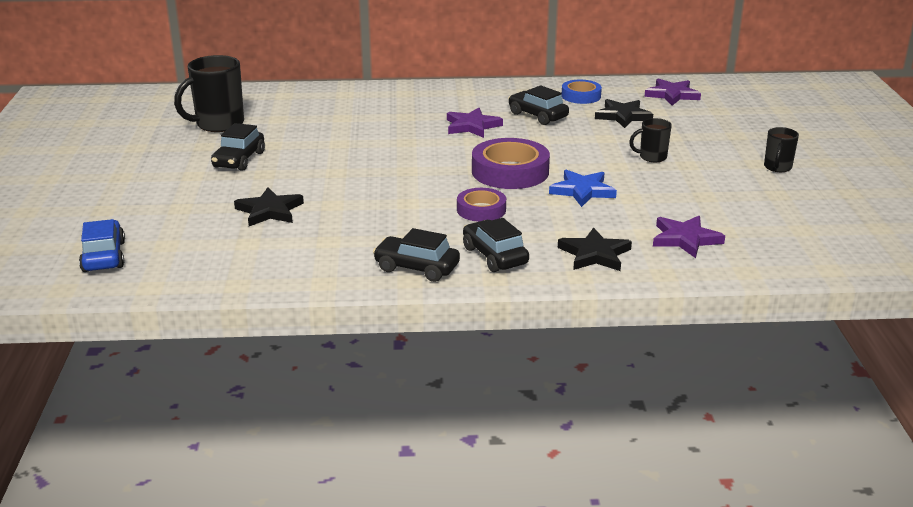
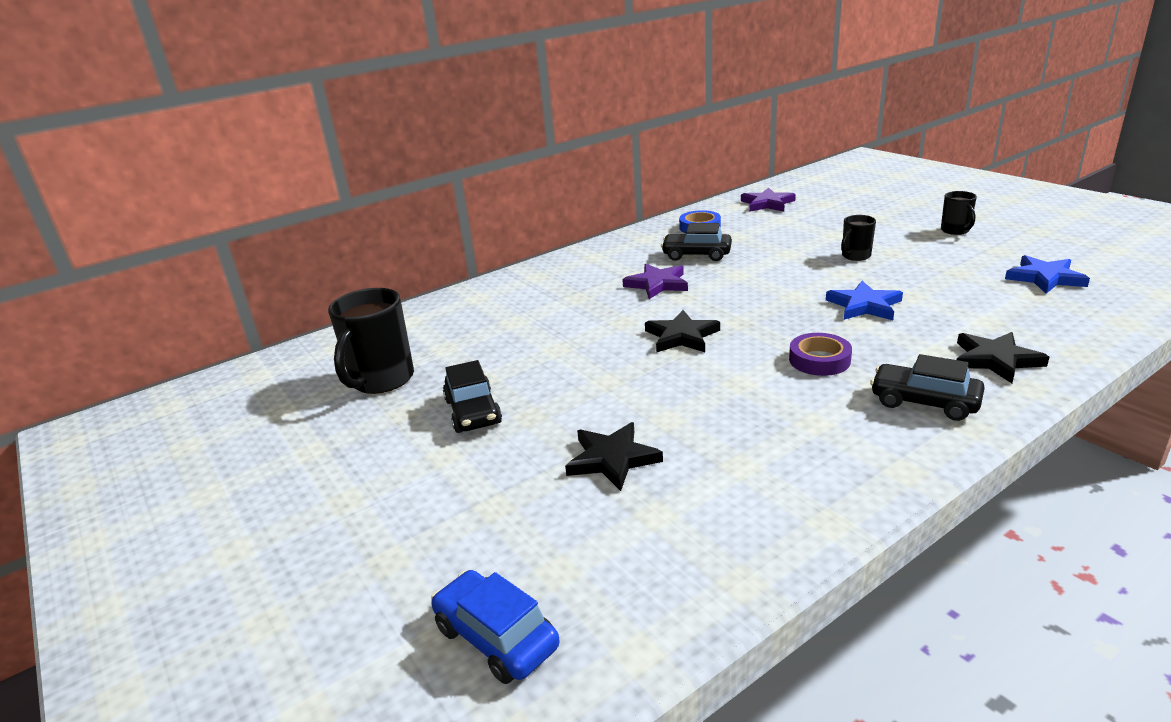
camera: 30 degrees left, 0 degrees up
(416, 268) = (884, 452): black car -> none
(510, 171) = (771, 312): purple tape -> none
(623, 116) = (765, 232): black star -> black star (681, 336)
(685, 239) = (1026, 314): purple star -> none
(761, 224) = (1045, 278): none -> blue star

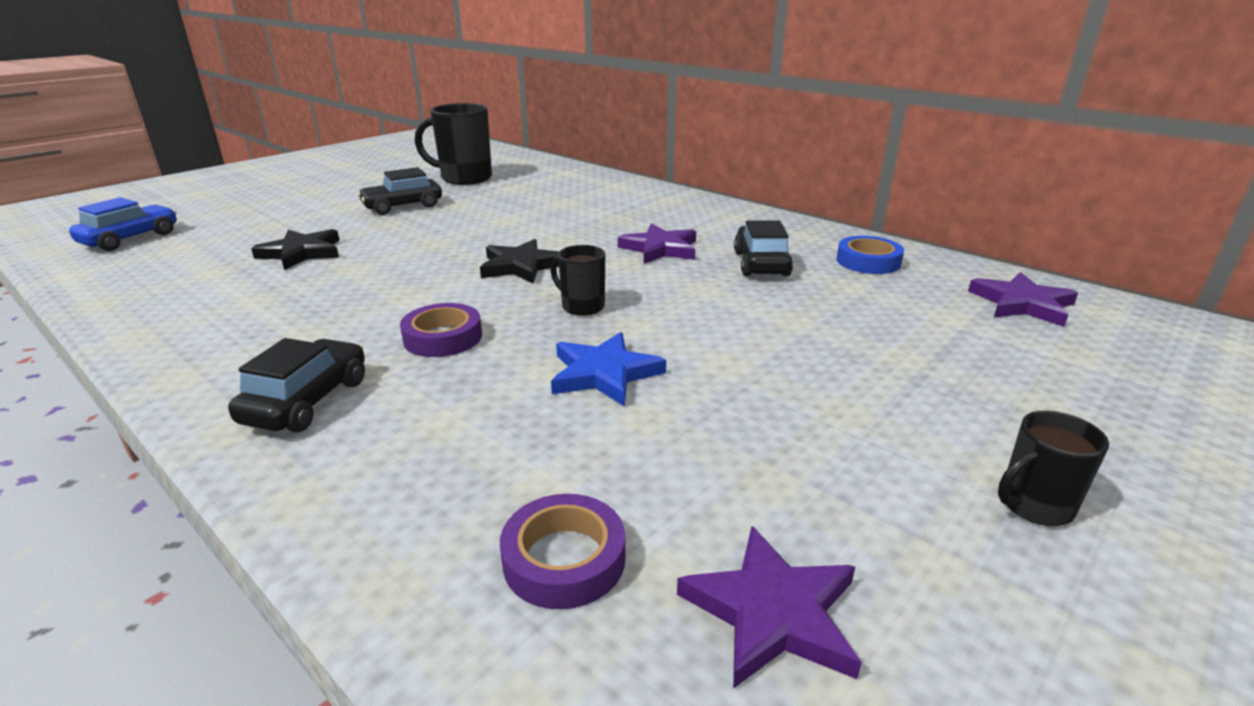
camera: 75 degrees right, 0 degrees up
(855, 256) = (808, 374): black mug -> black mug (581, 306)
(995, 360) = (396, 476): black star -> none
(1038, 315) = (564, 559): none -> purple tape
(1045, 278) = (772, 612): blue star -> purple star

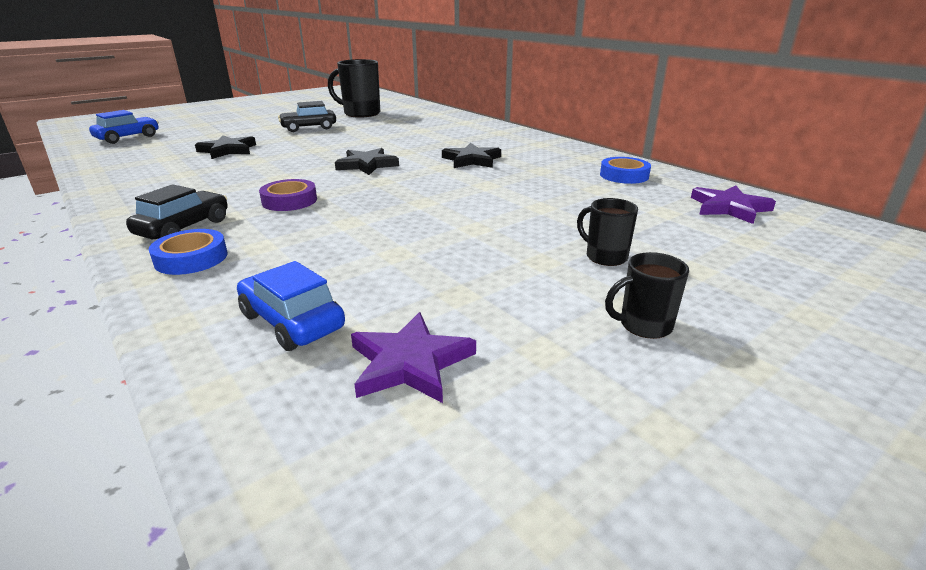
camera: 10 degrees right, 0 degrees up
(348, 457) = (191, 258): none -> blue tape
(564, 559) = (292, 322): purple tape -> blue car
(581, 306) = (393, 190): black mug -> black mug (605, 257)
(604, 373) = (384, 227): blue star -> none
(660, 249) = (472, 160): purple star -> black star
(761, 264) = (540, 172): black car -> none

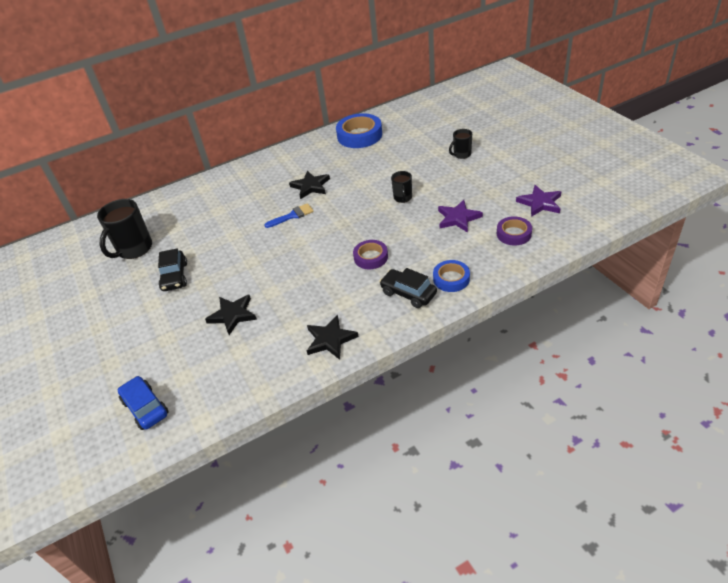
camera: 75 degrees left, 15 degrees up
(292, 322) = (513, 234): blue car -> purple tape
(367, 165) = (305, 231): black star -> black star (330, 339)
(404, 157) = (292, 216): none -> blue brush
(624, 175) = (359, 135): blue tape -> blue tape, size x1.68
(643, 325) = (515, 154): black mug -> black mug (403, 198)
(729, 208) = (413, 115): purple star -> purple star (458, 218)

